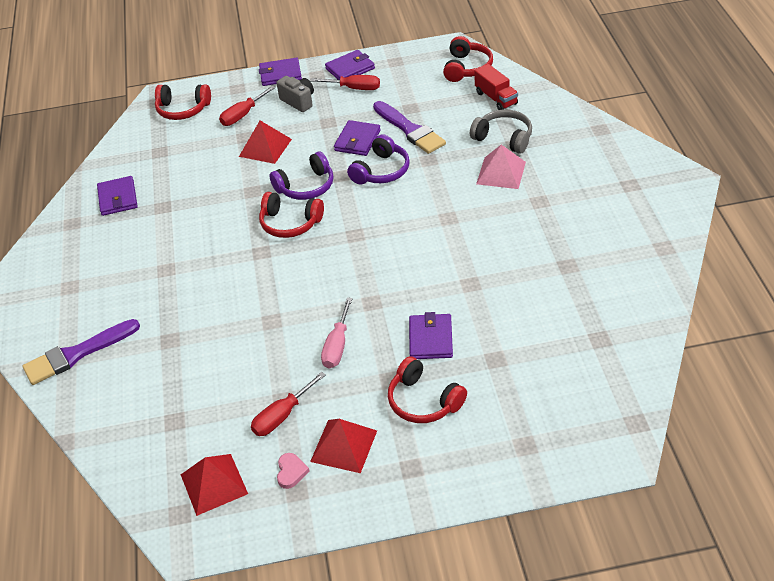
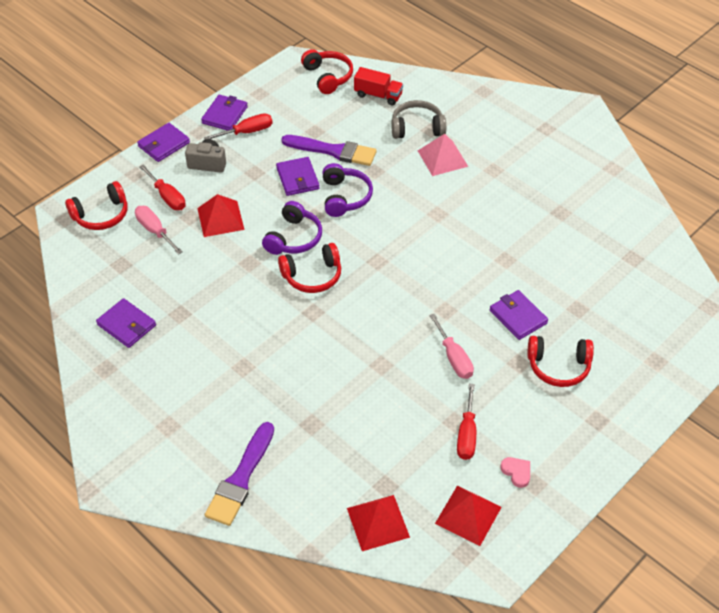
camera: 40 degrees left, 5 degrees up
(208, 137) = (155, 230): none -> pink screwdriver
(243, 115) = (167, 197): red screwdriver -> red screwdriver turned 45 degrees counterclockwise
(343, 445) = (535, 431): red pyramid -> red pyramid (378, 522)

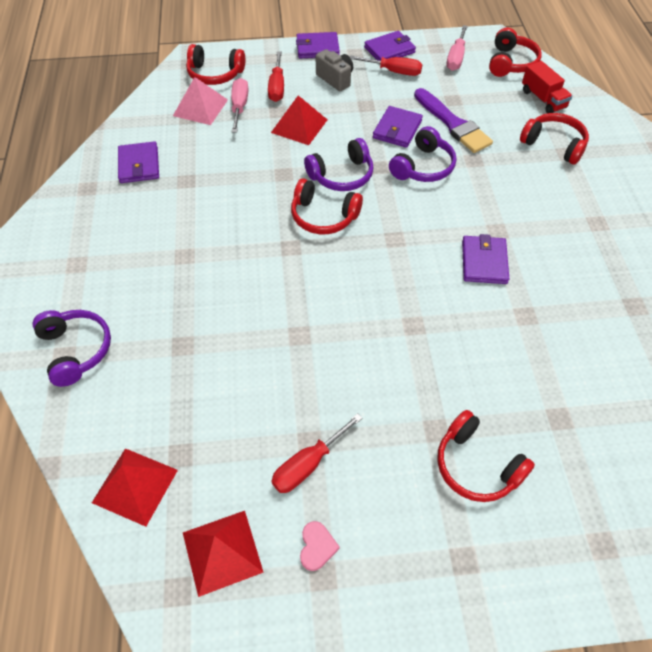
camera: 40 degrees right, 5 degrees up
(241, 479) = (75, 350): purple brush -> purple headphones
(417, 128) = (554, 145): grey headphones -> red headphones
(442, 158) = (553, 184): pink pyramid -> pink pyramid (200, 107)
(454, 358) = (374, 377): pink screwdriver -> pink screwdriver (456, 58)
(518, 317) = (482, 381): purple wallet -> purple wallet (484, 262)

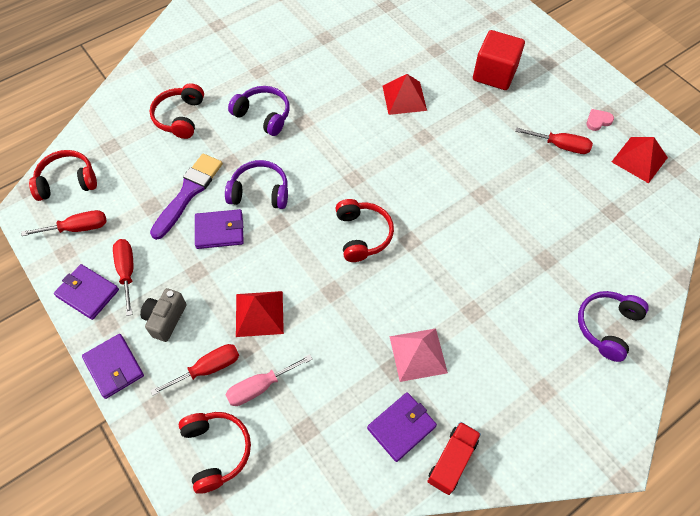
camera: 120 degrees left, 5 degrees up
(135, 486) = (649, 223): red pyramid -> red pyramid (404, 98)
(200, 107) = (282, 427): pink pyramid -> pink pyramid (418, 354)
(341, 175) = (306, 245): purple headphones -> purple headphones (263, 115)
(456, 58) = (78, 228): pink screwdriver -> red screwdriver
(477, 465) = (494, 74): red headphones -> red cube
(484, 262) = (340, 119): purple wallet -> none
(543, 99) = (118, 141): red truck -> red truck (452, 461)

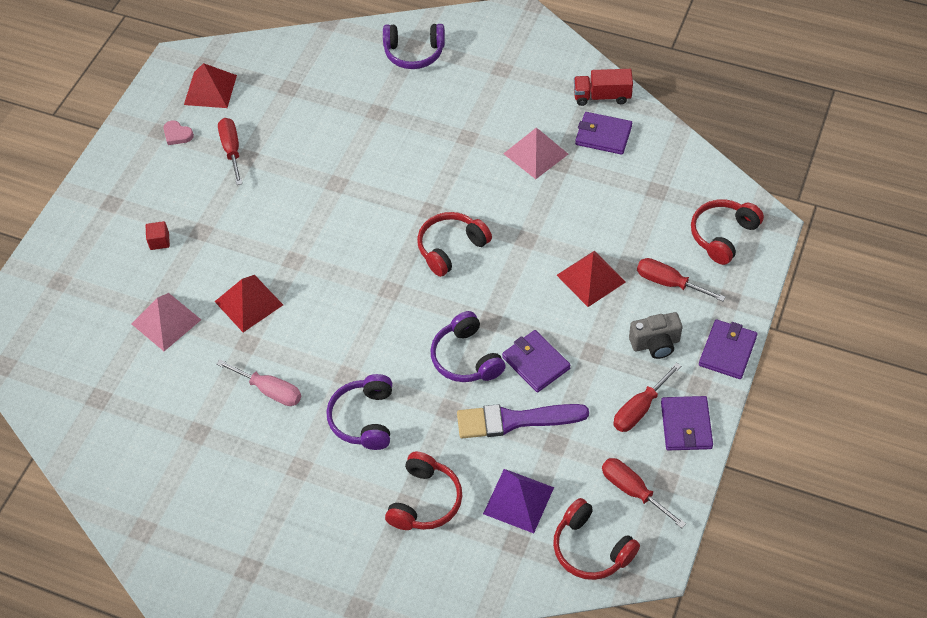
camera: 120 degrees left, 5 degrees down
(134, 163) = (518, 500): none -> purple pyramid
(180, 117) = (424, 501): red headphones -> red headphones turned 45 degrees counterclockwise
(260, 387) = (651, 238): pink screwdriver -> pink screwdriver (270, 390)
(421, 53) = (166, 321): none -> pink pyramid
(494, 74) = (159, 241): red cube -> red cube, size x0.42

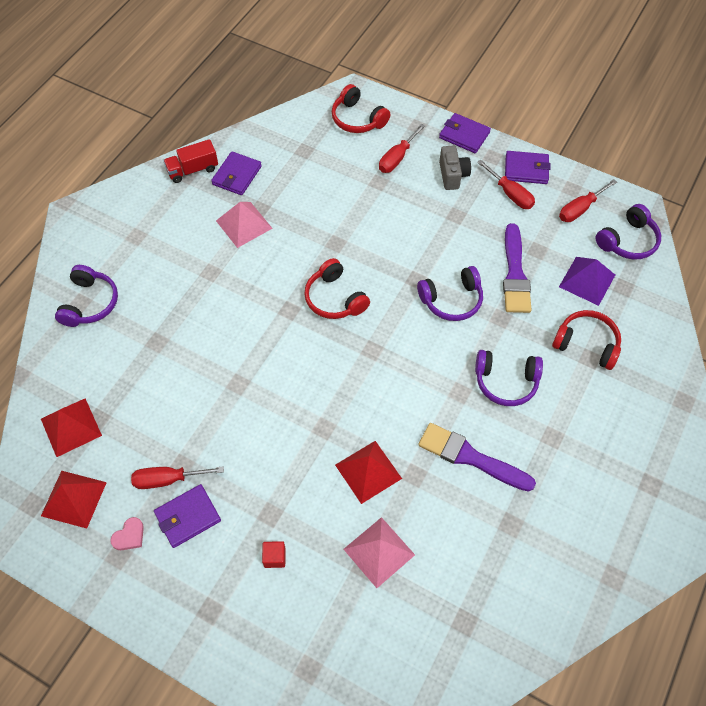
camera: 85 degrees left, 5 degrees up
(270, 390) = (470, 457): pink screwdriver -> purple brush
(536, 363) = (462, 253): purple wallet -> purple wallet (188, 517)
(591, 278) = (384, 205): red pyramid -> red pyramid (71, 427)
(591, 548) = (627, 241): red headphones -> purple headphones
(602, 96) = (193, 170): red truck -> red truck turned 60 degrees clockwise

